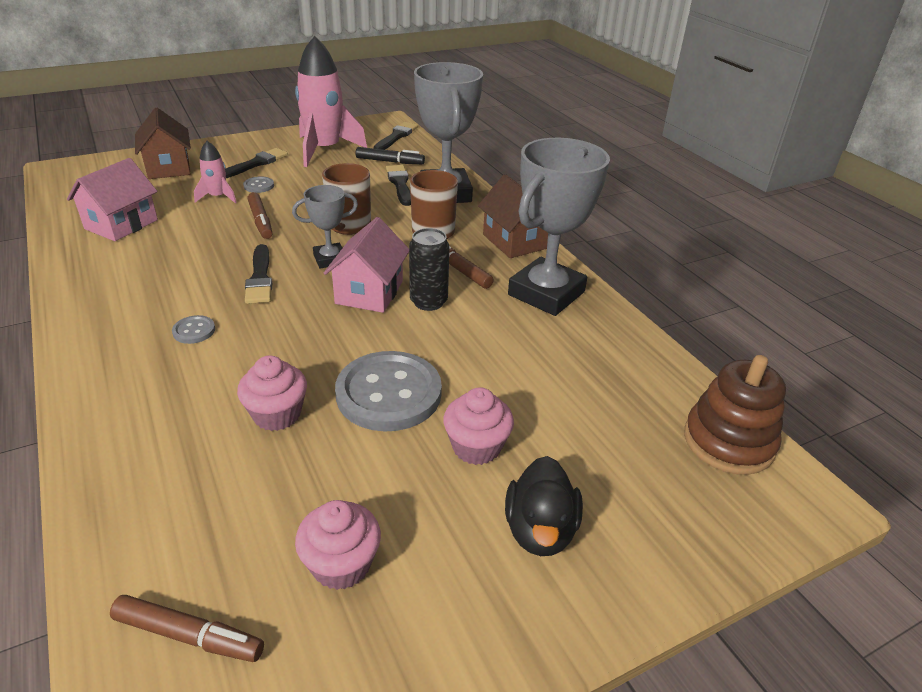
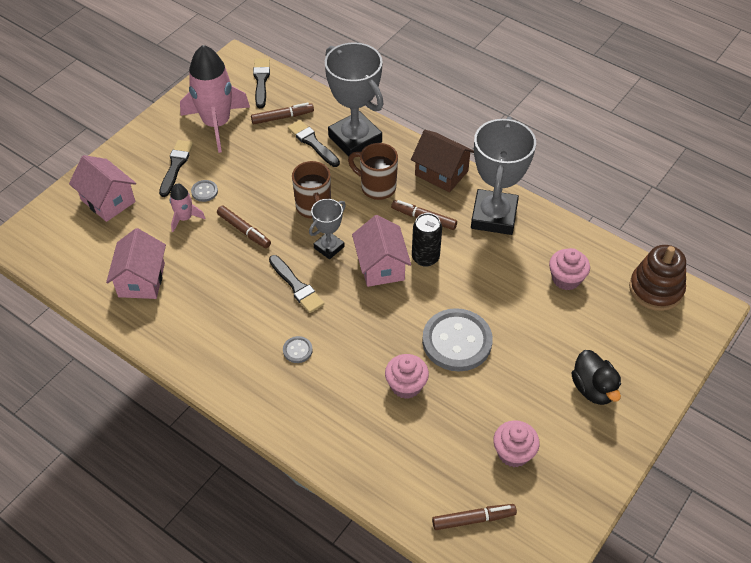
camera: 25 degrees left, 15 degrees up
(168, 167) = (108, 201): brown house -> pink house
(390, 161) = (282, 117): black marker -> brown marker
(476, 447) = (530, 354): pink cupcake -> pink cupcake (566, 279)

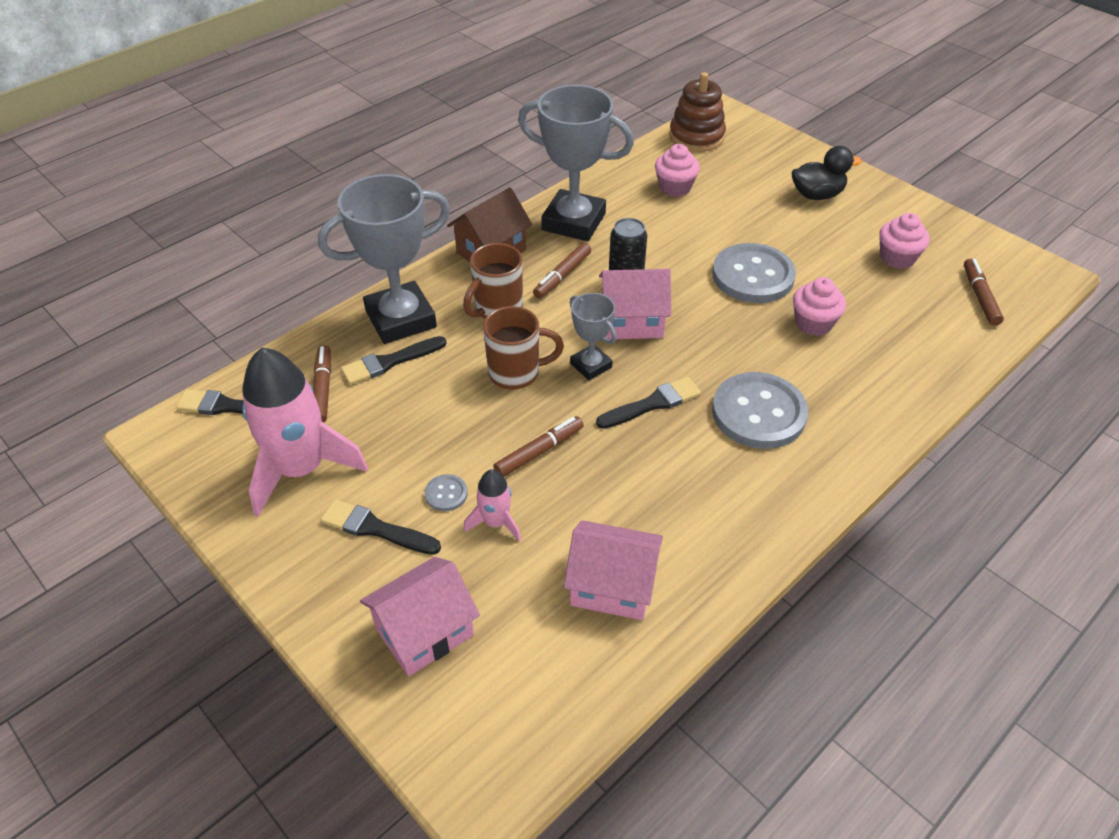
camera: 80 degrees left, 5 degrees down
(297, 350) = (758, 413): grey button -> grey button, size x2.36

